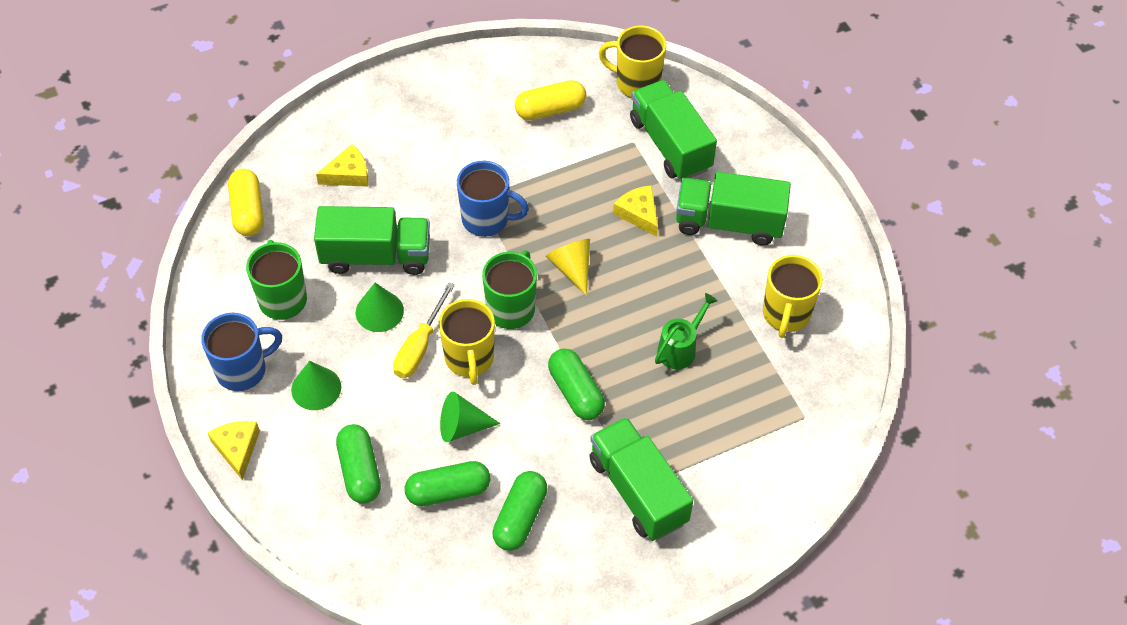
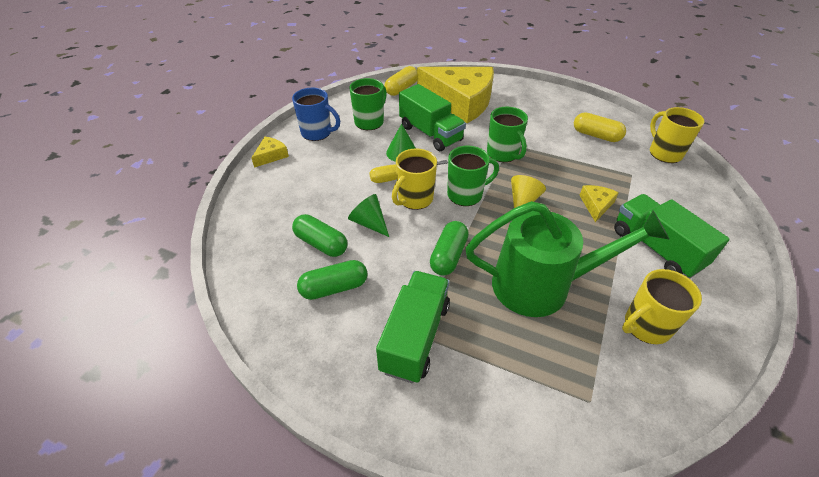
camera: 50 degrees right, 10 degrees down
(316, 388) = (333, 159): green cone -> none
(348, 174) = (460, 101): yellow cheese -> yellow cheese, size x2.47
(360, 471) = (299, 202): green capsule -> none
(487, 219) = (503, 154): blue mug -> green mug
(670, 144) = (656, 189): green truck -> none
(680, 348) = (542, 285): green watering can -> green watering can, size x2.28

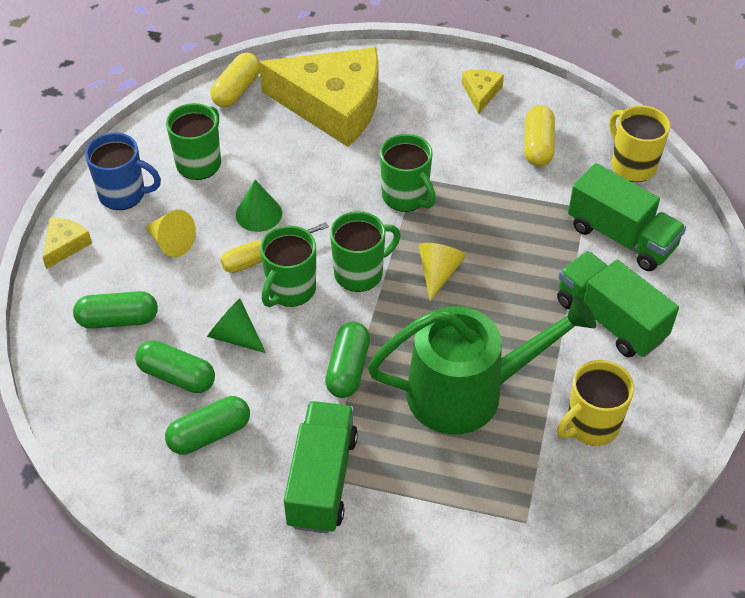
camera: 10 degrees left, 5 degrees up
(291, 202) = (118, 319): none -> green capsule
(340, 162) = (171, 242): none -> yellow cone
(414, 199) = (290, 290): yellow mug -> green mug
(430, 133) = (296, 173): green truck -> green truck (621, 237)
(596, 135) = (538, 146): yellow capsule -> yellow capsule turned 75 degrees clockwise
(596, 205) = (536, 265): yellow cheese -> yellow cheese (481, 93)

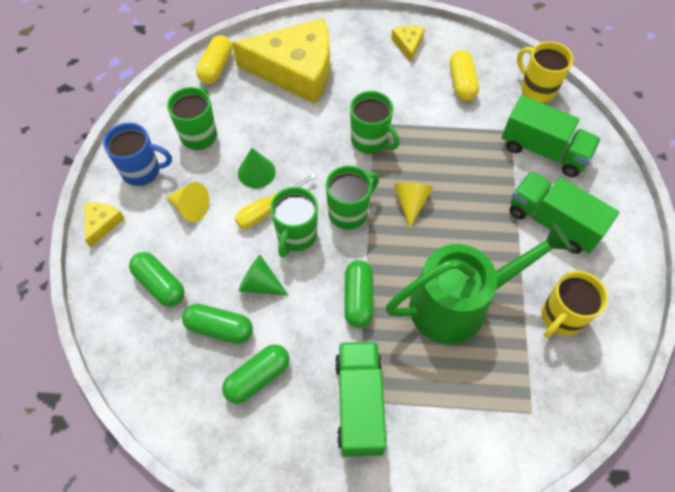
camera: 10 degrees left, 10 degrees up
(118, 319) = (160, 284): green capsule -> green capsule turned 60 degrees clockwise

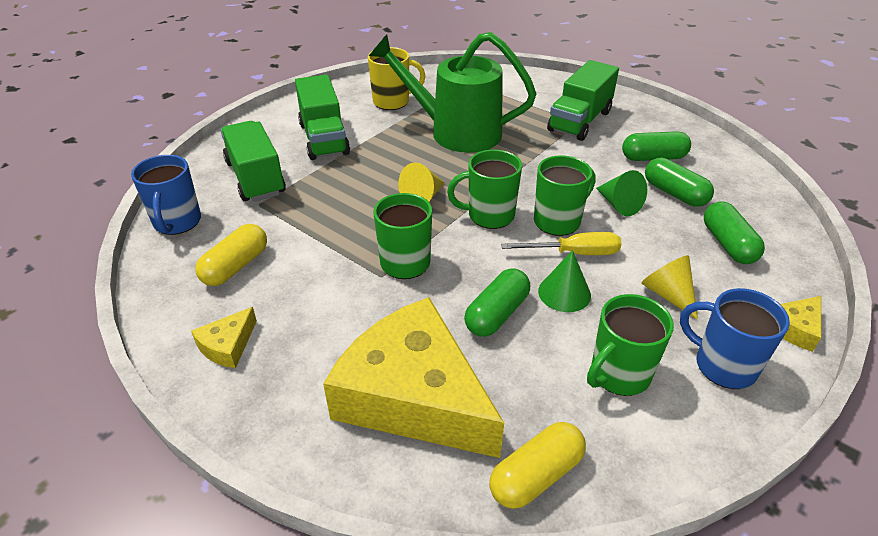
camera: 145 degrees left, 20 degrees down
(358, 299) = (534, 163): green capsule -> green capsule (497, 314)
(536, 89) = (177, 222): yellow mug -> blue mug

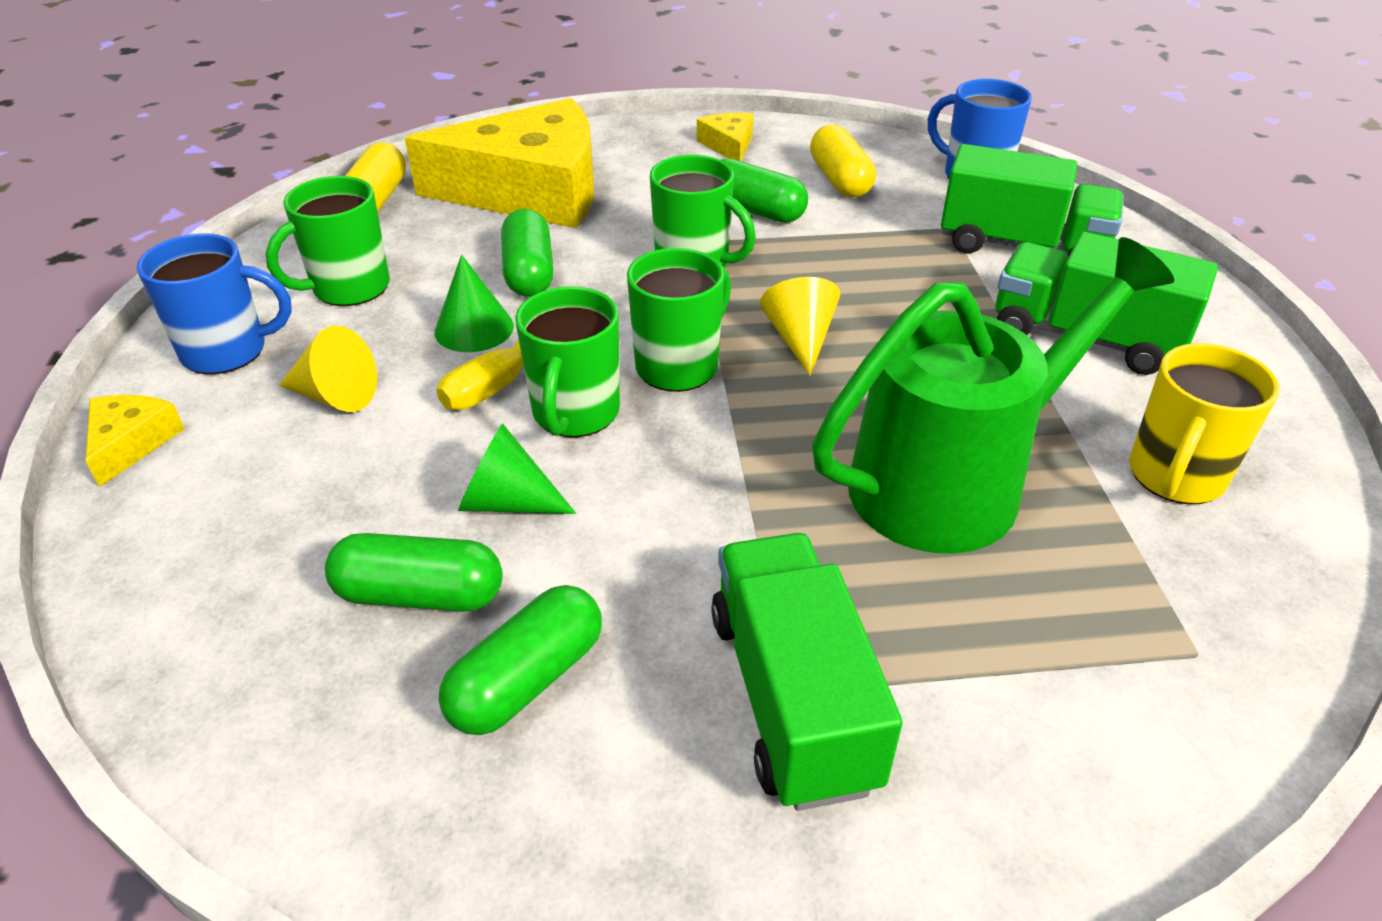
camera: 135 degrees right, 0 degrees up
(618, 374) = (349, 288): green mug -> green mug turned 135 degrees counterclockwise
(728, 244) = (268, 532): green capsule -> green capsule (755, 210)

